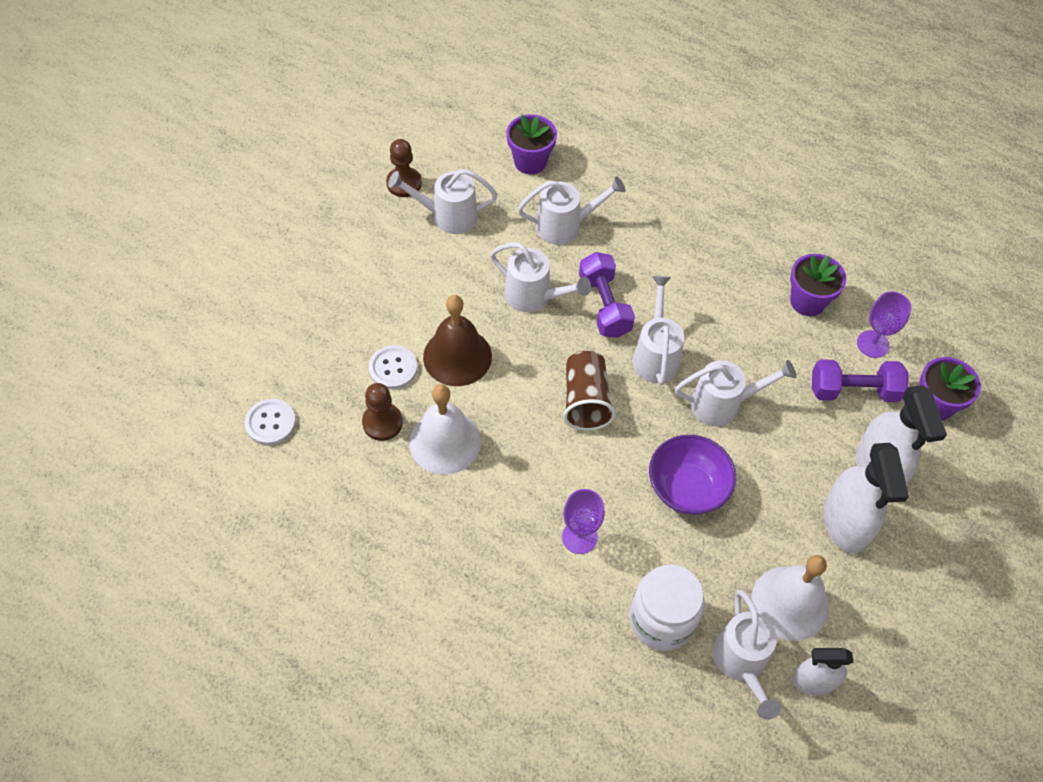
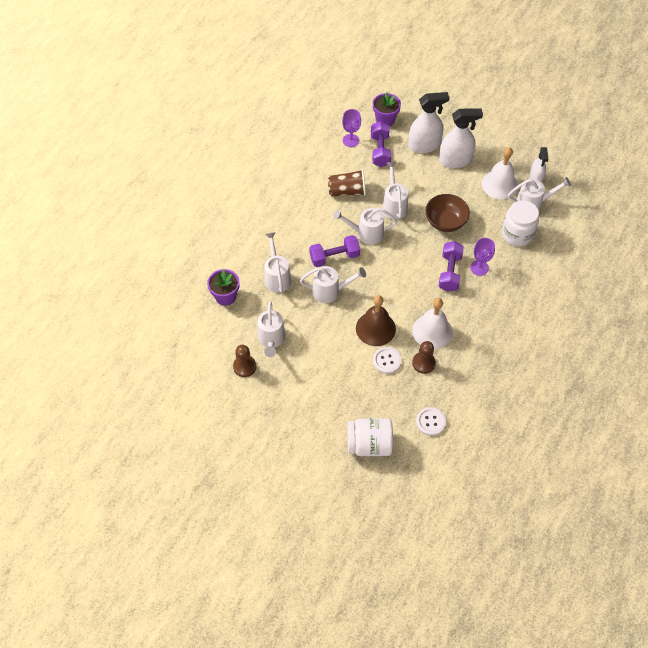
camera: 90 degrees left, 0 degrees up
(247, 334) = (369, 444): none -> white jar
(534, 297) = (331, 291): white watering can -> white watering can turned 60 degrees clockwise
(570, 483) = (449, 272): none -> purple dumbbell
(585, 400) = (398, 266): brown cup -> brown cup (347, 191)
(687, 488) = (445, 222): purple bowl -> brown bowl
(807, 301) = (325, 165): purple flower pot -> none

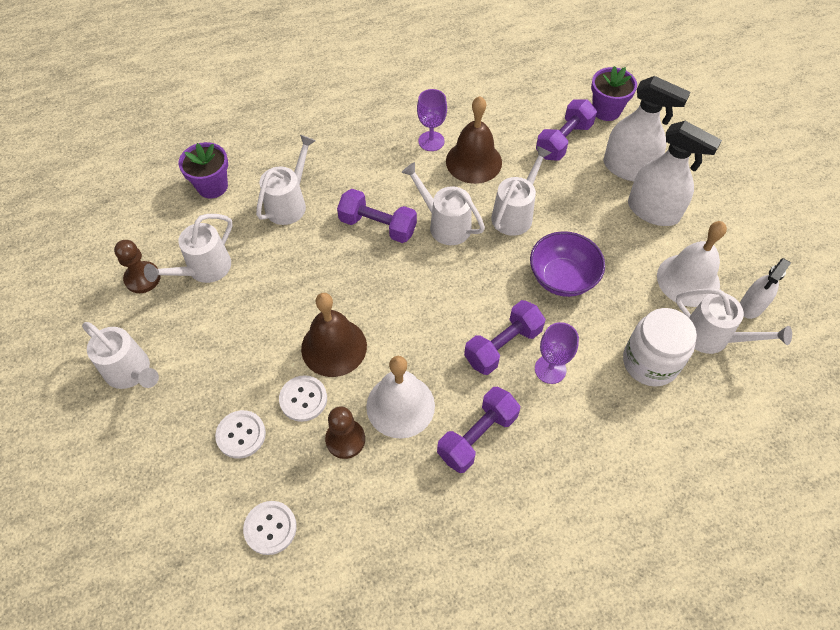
camera: 40 degrees right, 0 degrees up
(331, 291) = (330, 262): white watering can -> white watering can (131, 372)
(347, 191) = (473, 161): brown cup -> brown bell
(351, 140) = (538, 108): purple goblet -> purple goblet (431, 141)
(369, 444) = (166, 491): white jar -> none
(376, 397) = (241, 435): none -> white button
(445, 222) = (562, 278): brown bowl -> purple bowl
(477, 319) = (477, 436): none -> purple dumbbell

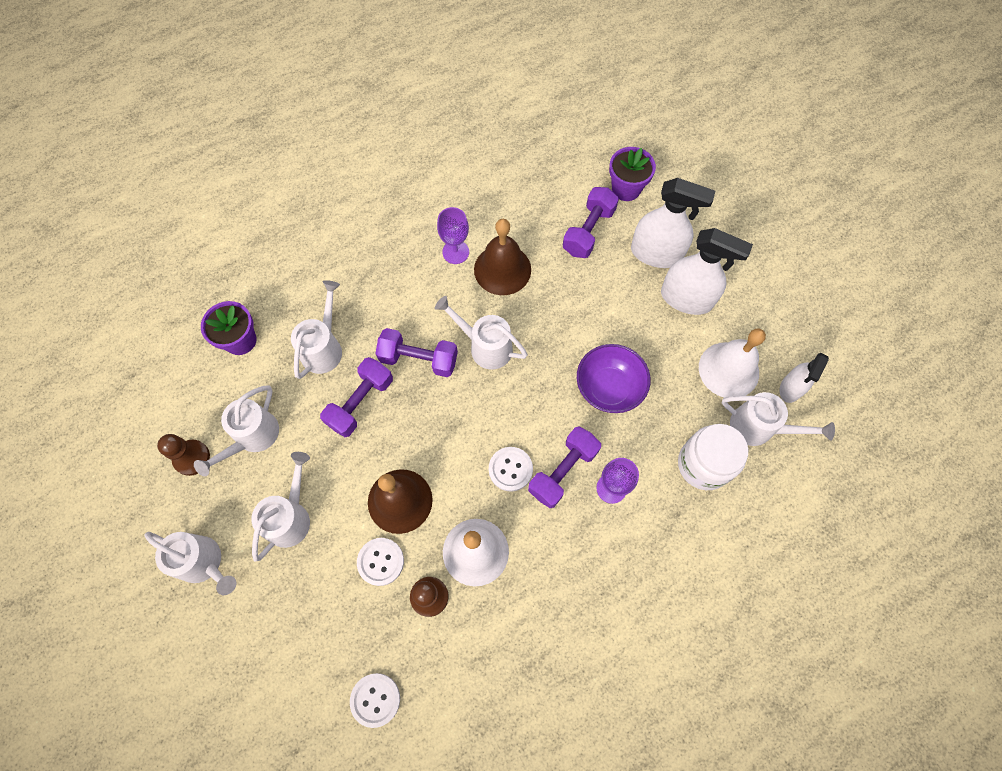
camera: 10 degrees left, 10 degrees up
(241, 435) = (327, 610): white button -> white button (510, 469)
(477, 436) = (553, 570): purple dumbbell -> purple dumbbell (360, 402)
(515, 213) = (553, 323): white watering can -> white watering can (291, 516)

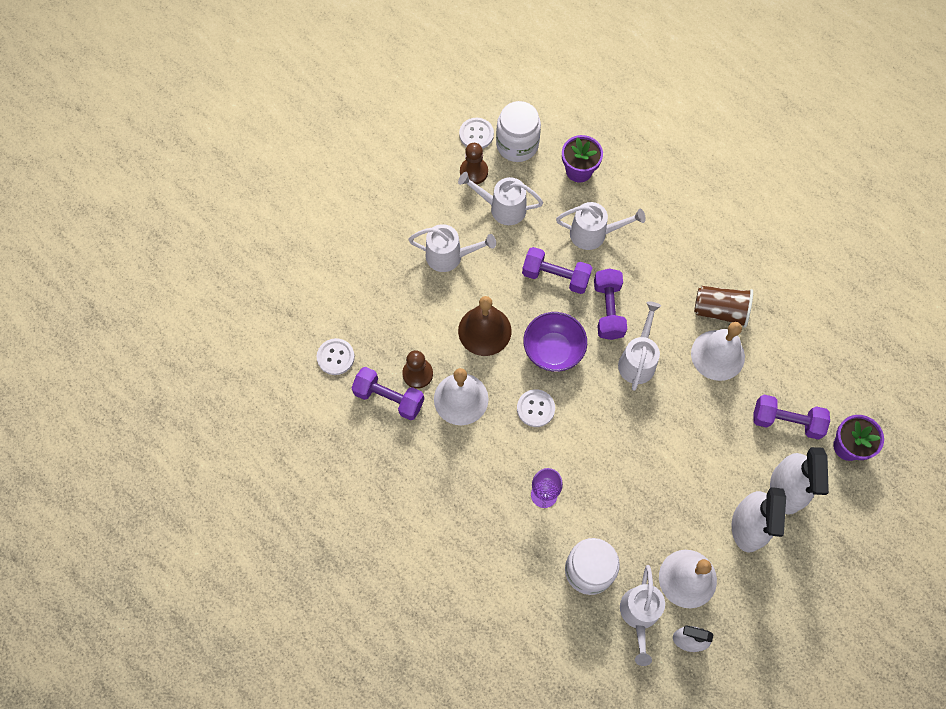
camera: 75 degrees right, 0 degrees up
(178, 398) = (517, 145): none -> white jar
(205, 563) = (399, 210): white watering can -> none
(380, 561) = (434, 331): white button -> white button (476, 134)
(455, 252) = (720, 311): purple goblet -> brown cup
(502, 269) = (717, 355): brown bell -> white bell
(562, 471) = (547, 451): purple dumbbell -> purple dumbbell (389, 398)
(609, 388) = (634, 473): purple bowl -> purple bowl (553, 350)

